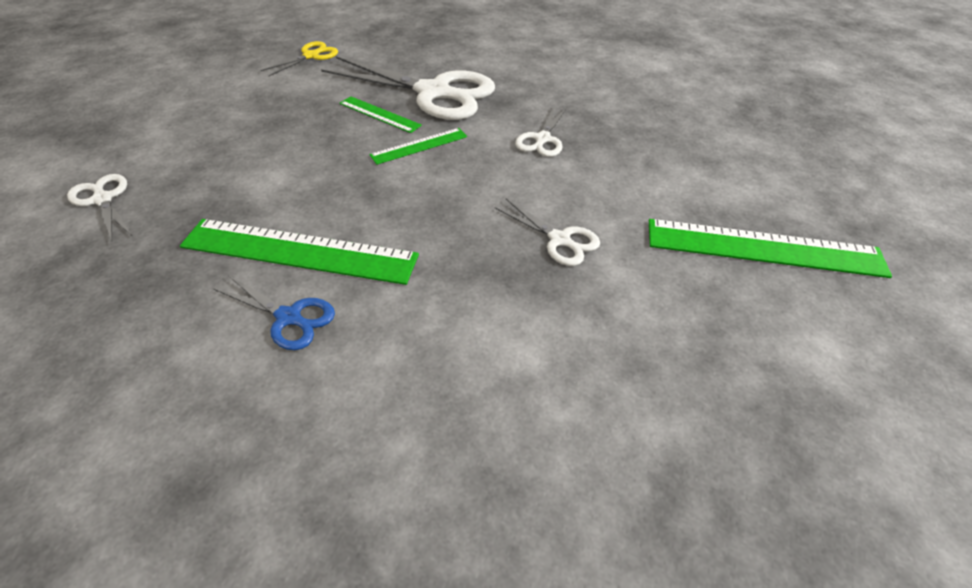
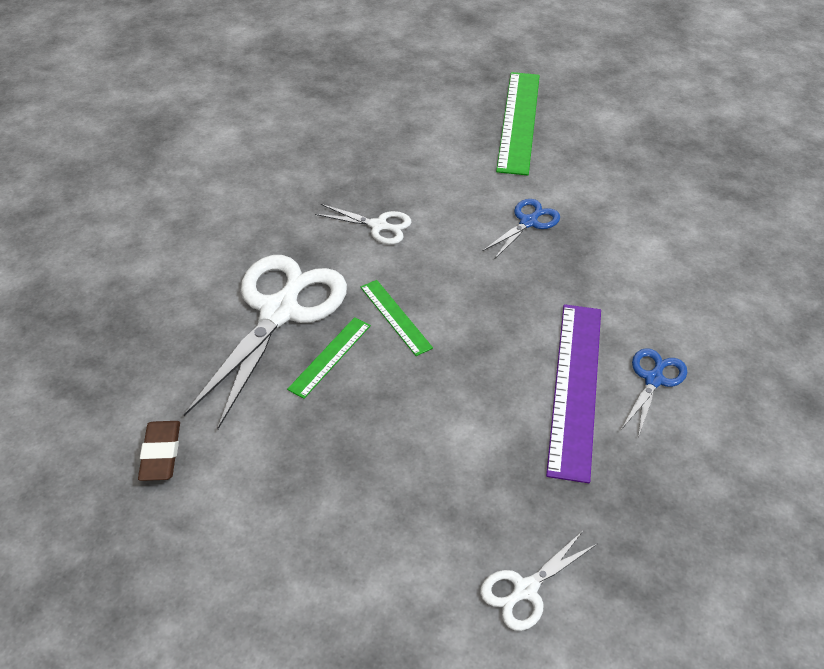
camera: 90 degrees left, 0 degrees up
(299, 251) = (575, 387): green ruler -> purple ruler
(311, 56) = (161, 454): yellow scissors -> brown eraser
(559, 240) = (528, 222): white scissors -> blue scissors

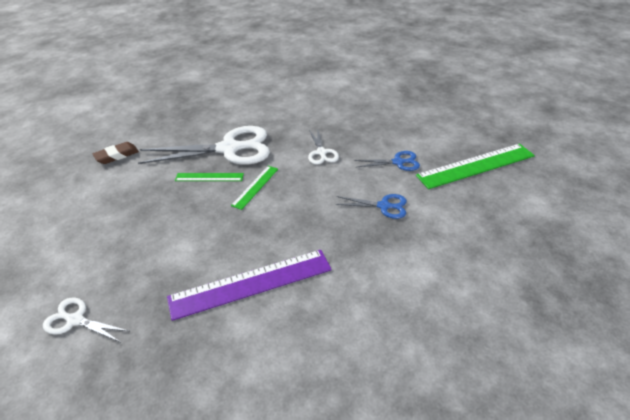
camera: 60 degrees right, 5 degrees down
(654, 380) = (286, 322): blue scissors -> blue scissors (398, 162)

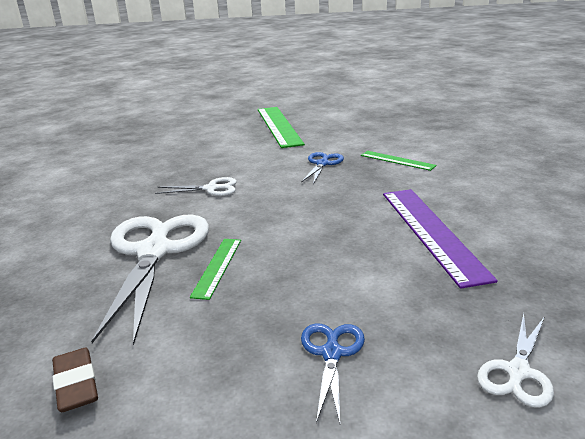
camera: 80 degrees left, 15 degrees down
(255, 187) = (258, 230): green ruler -> green ruler (397, 160)
(398, 162) = (255, 153): blue scissors -> blue scissors (332, 353)

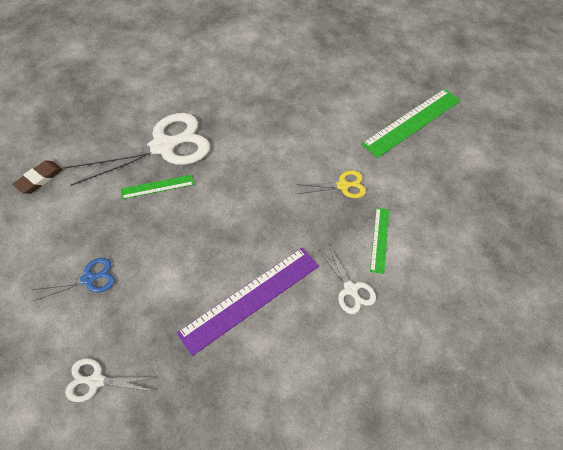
camera: 60 degrees right, 30 degrees up
(211, 188) = (262, 133): white scissors -> white scissors (350, 289)
(322, 164) = (343, 186): blue scissors -> yellow scissors

